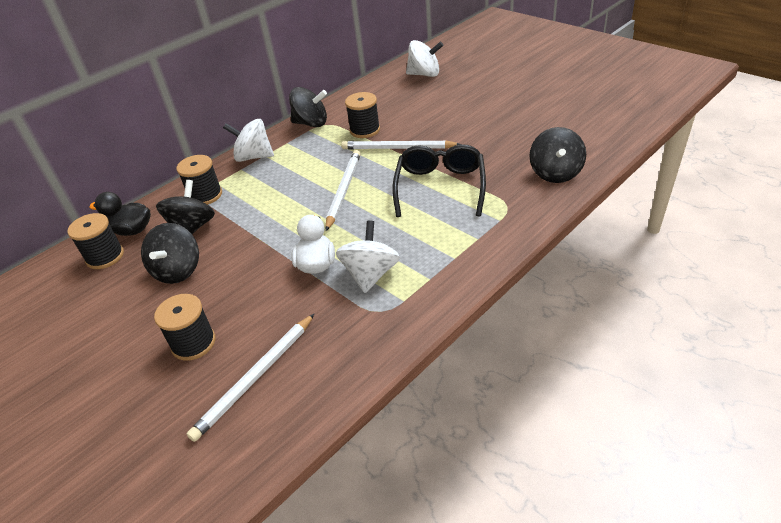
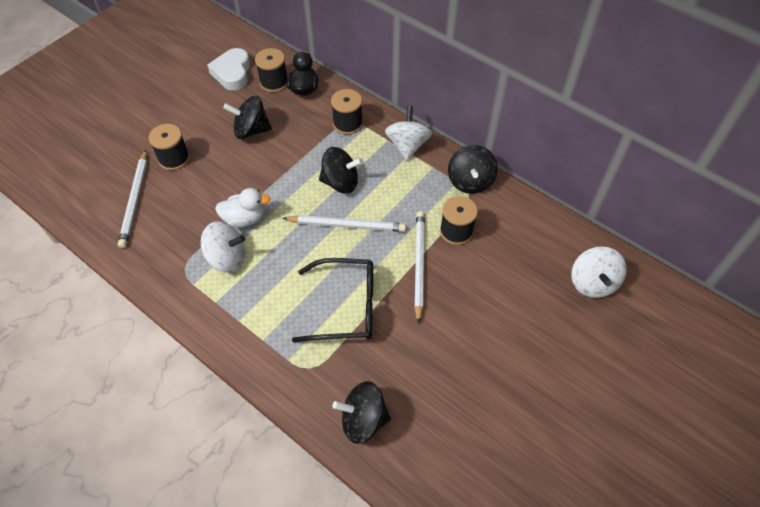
camera: 80 degrees right, 15 degrees up
(61, 297) = (232, 73): none -> white heart
(192, 228) = (302, 126): black spinning top -> black spinning top (340, 182)
(255, 378) = (135, 200): white pencil -> white pencil turned 120 degrees counterclockwise

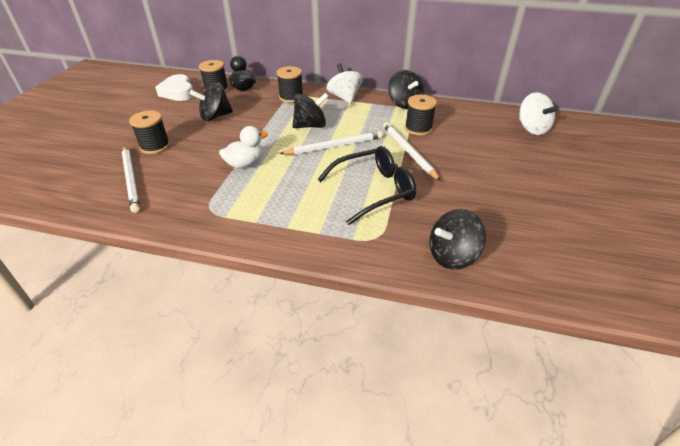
camera: 25 degrees left, 15 degrees down
(227, 258) = (246, 191): white spinning top -> none

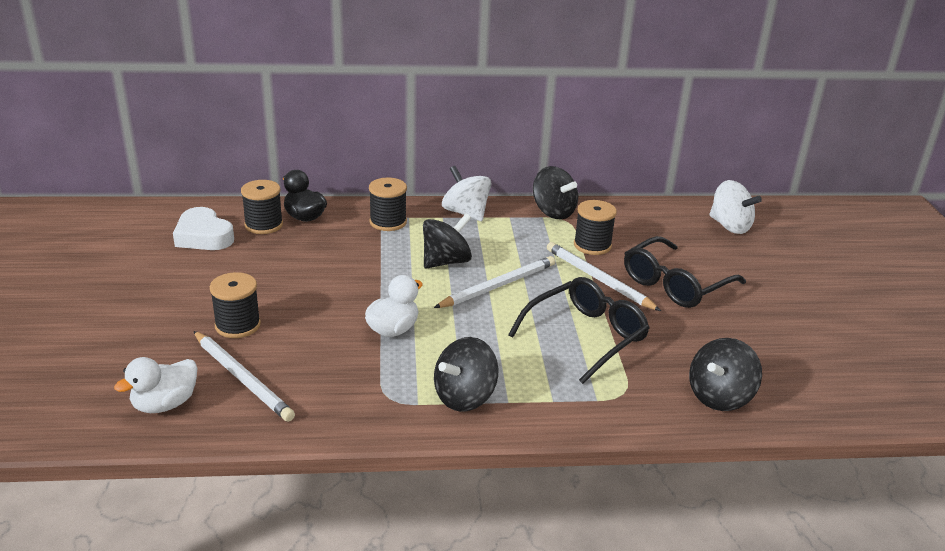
camera: 20 degrees left, 10 degrees down
(75, 187) = (165, 404): none -> white duck
(215, 116) = (295, 267): black spinning top -> black spinning top (464, 397)
(464, 164) = (674, 284): none -> black glasses

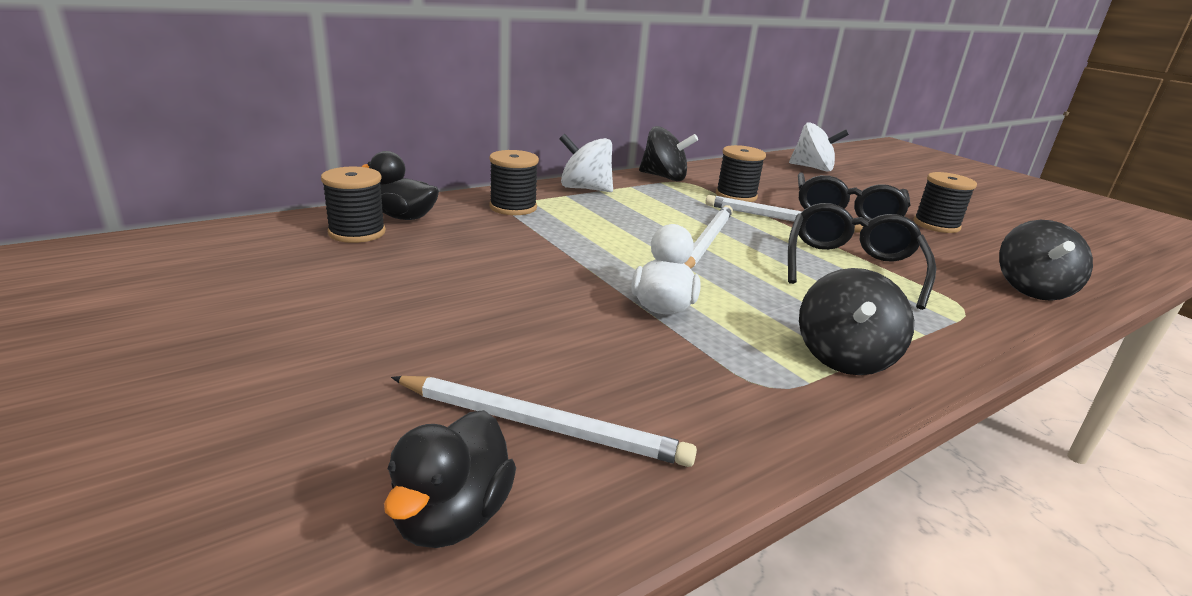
camera: 30 degrees left, 5 degrees down
(165, 404) = (452, 517): white duck -> black duck
(203, 236) = (277, 258): white heart -> none
(238, 325) = (449, 353): black spool -> black spool (936, 225)
(446, 262) = (624, 231): black spinning top -> none

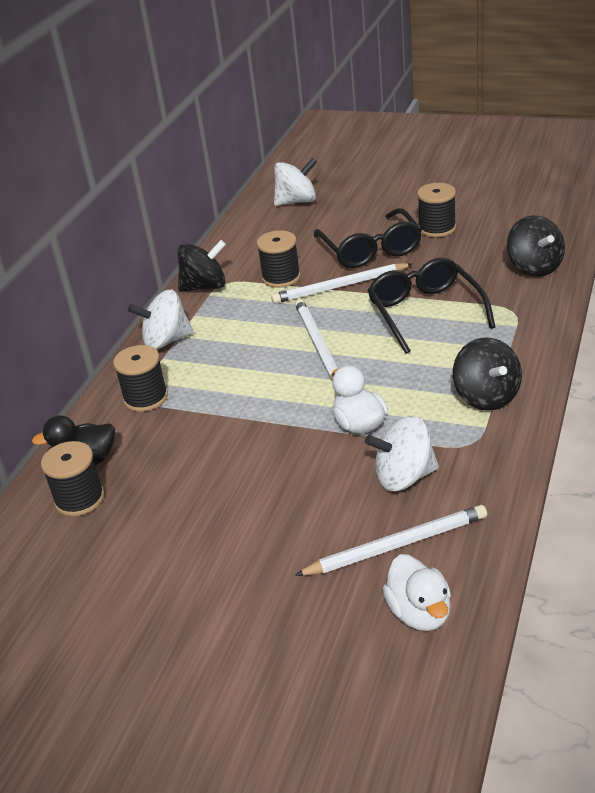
camera: 30 degrees left, 10 degrees up
(452, 517) = (419, 613): black duck -> white duck
(646, 370) = (404, 477): none -> white spinning top

